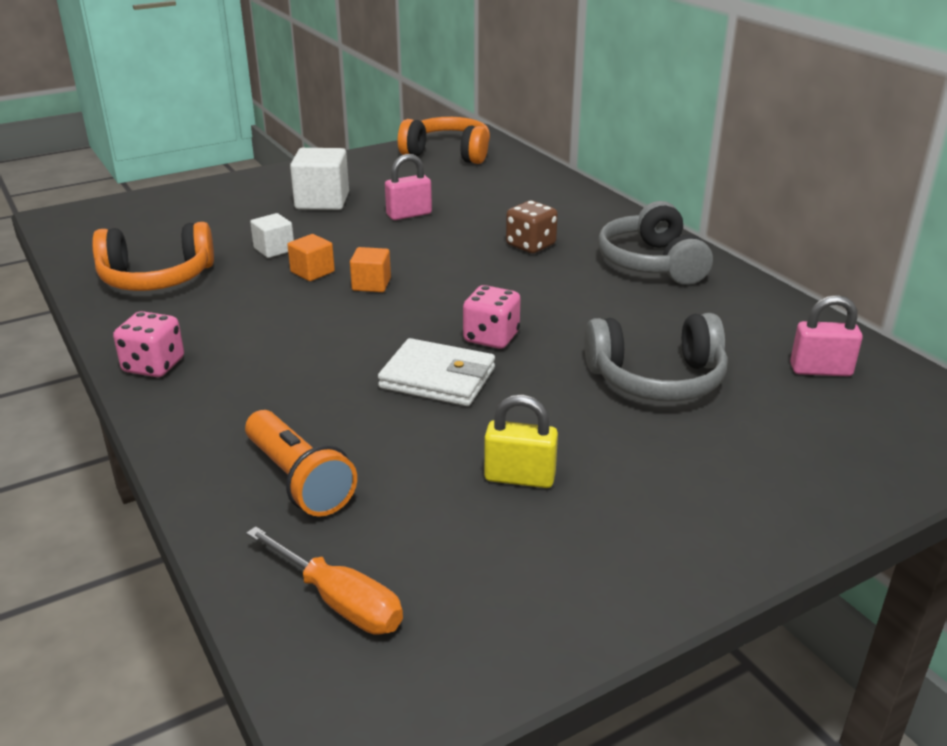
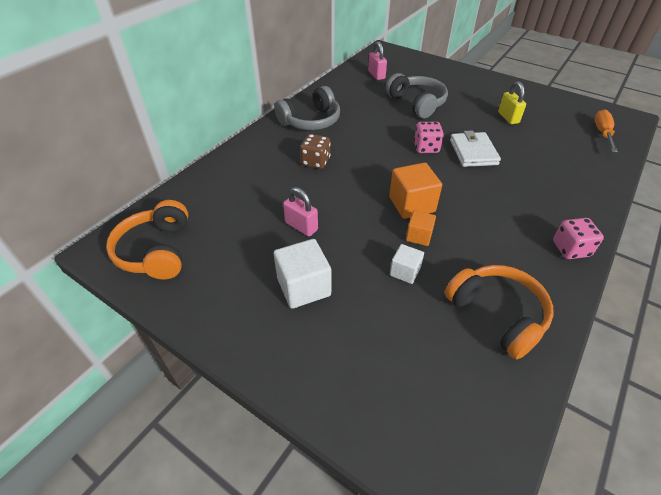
camera: 115 degrees left, 15 degrees up
(299, 480) = (572, 162): orange flashlight -> none
(371, 284) = (412, 204): orange cube -> orange cube, size x1.70

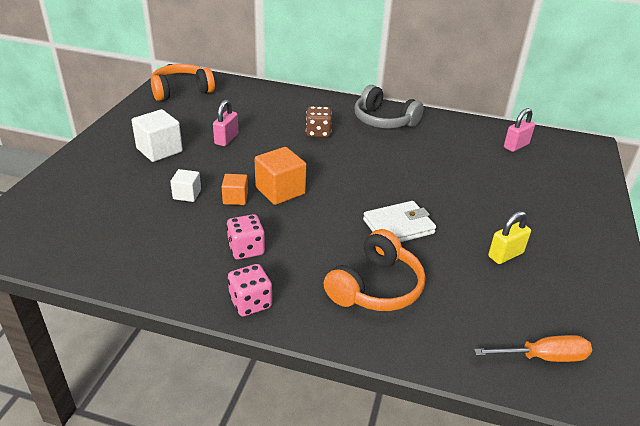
camera: 70 degrees right, 10 degrees down
(417, 103) = (475, 179): grey headphones -> none
(426, 148) = (384, 192): pink dice -> pink dice (246, 249)
(497, 314) = (145, 248): orange headphones -> orange headphones (376, 287)

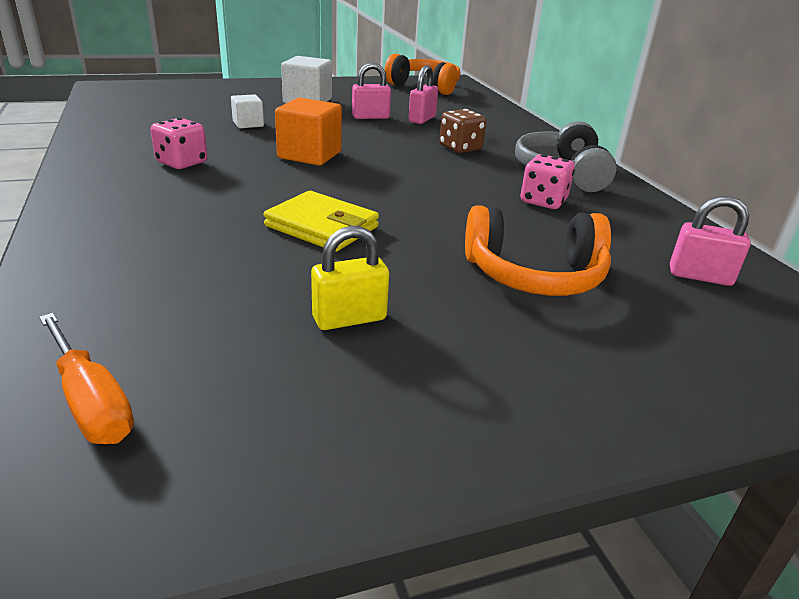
camera: 55 degrees right, 5 degrees down
(235, 198) = (267, 141): orange cube -> none
(250, 303) = (90, 182): pink dice -> pink dice (543, 201)
(252, 122) = (422, 119): none -> pink padlock
(376, 287) = (172, 237): orange headphones -> orange headphones (534, 275)
(398, 226) = (322, 226): white wallet -> yellow wallet
(505, 255) = (349, 318): yellow padlock -> yellow padlock turned 45 degrees counterclockwise

